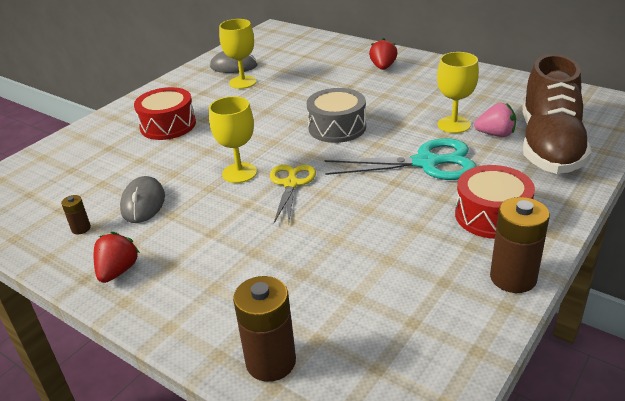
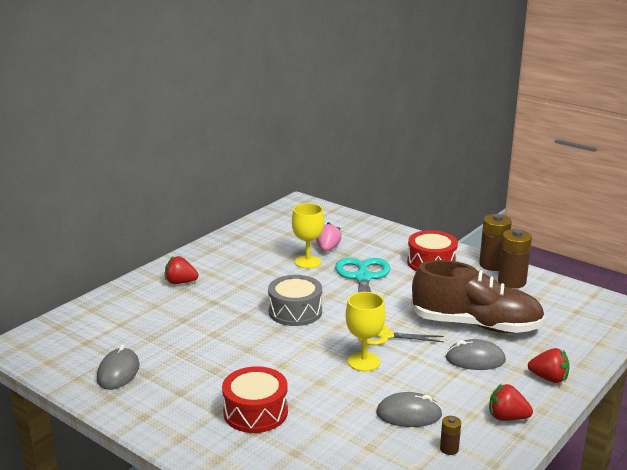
camera: 90 degrees left, 10 degrees down
(188, 314) = (549, 378): none -> red strawberry
(238, 250) = (475, 359): none -> grey mouse
(243, 82) = (168, 364): yellow goblet -> none
(271, 362) = (582, 345): brown battery -> brown battery (512, 282)
(549, 145) = (348, 233): brown shoe -> brown shoe (476, 325)

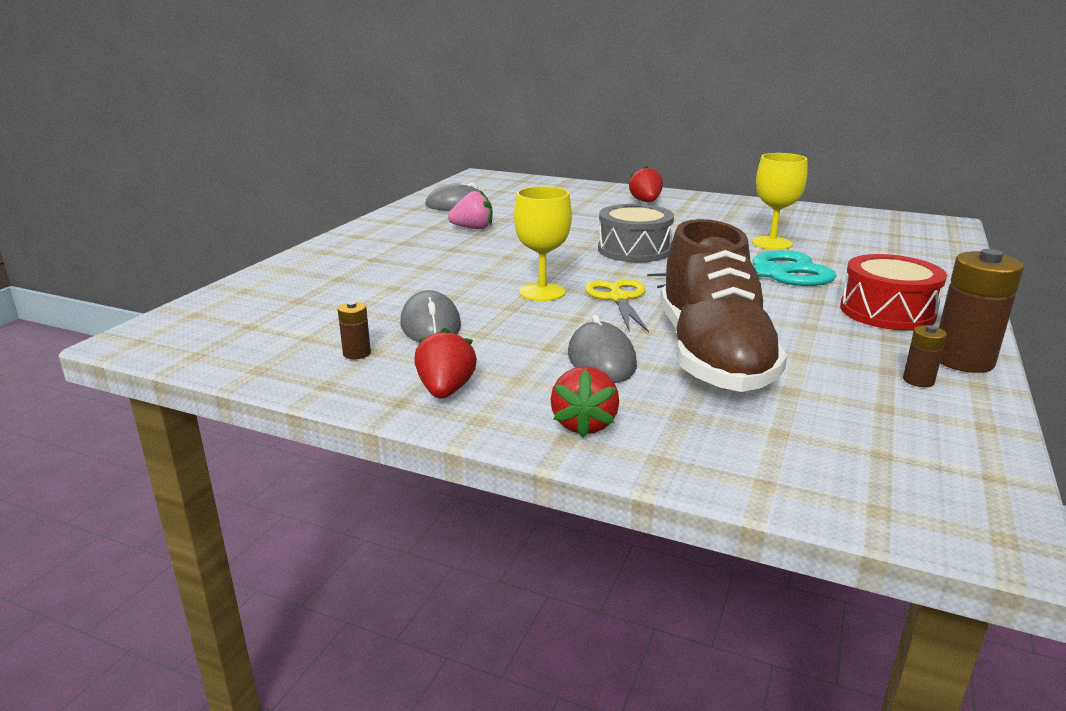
camera: 75 degrees right, 0 degrees up
(255, 412) = (408, 256): red drum -> none
(327, 249) = (826, 249): pink strawberry -> pink strawberry (473, 228)
(512, 282) = (918, 381): brown battery -> brown battery, size x0.49

